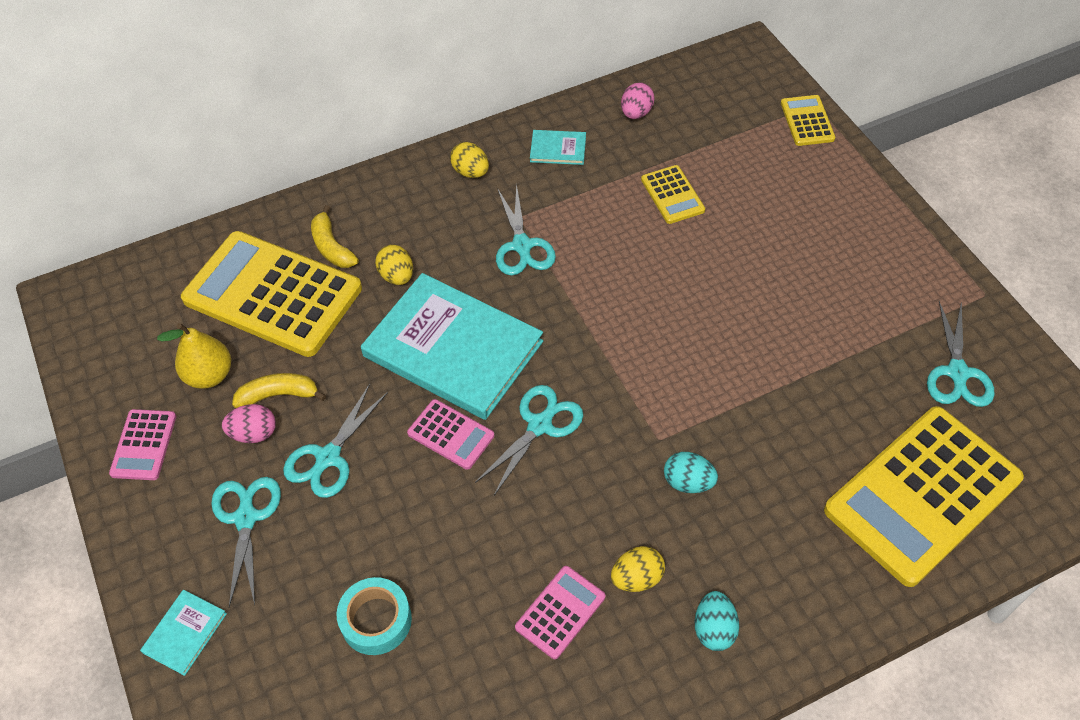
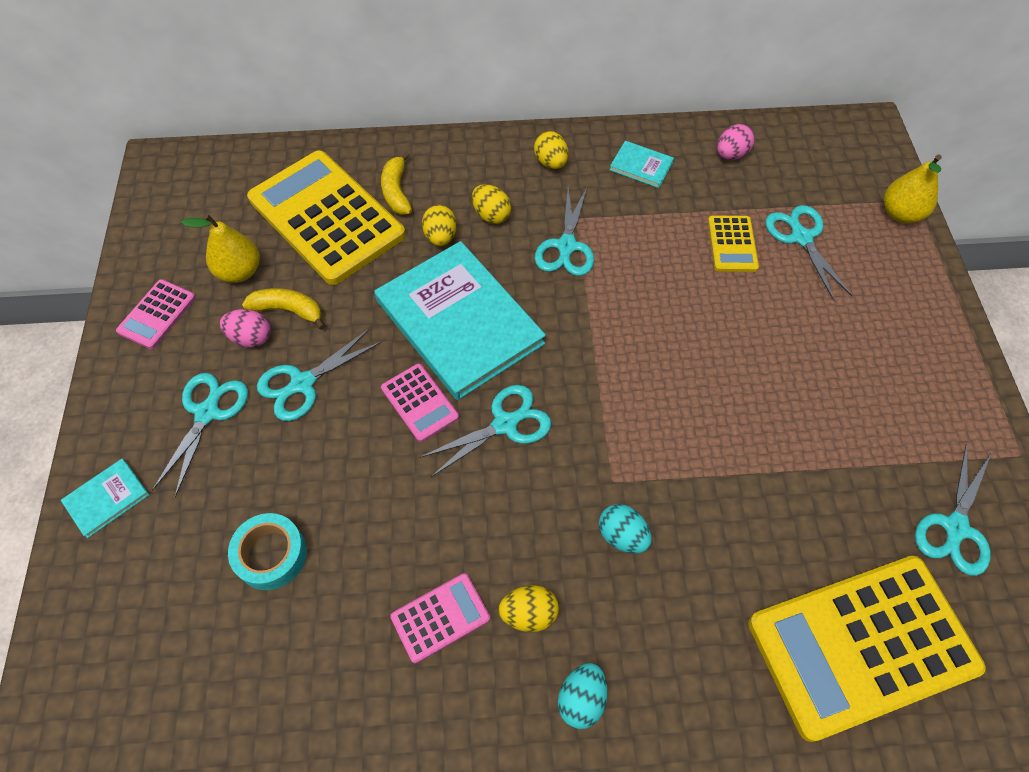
camera: 20 degrees right, 5 degrees up
(436, 240) = (491, 215): none -> yellow egg
(730, 169) = (801, 237): none -> turquoise scissors
(807, 121) = (900, 214): yellow calculator -> yellow pear

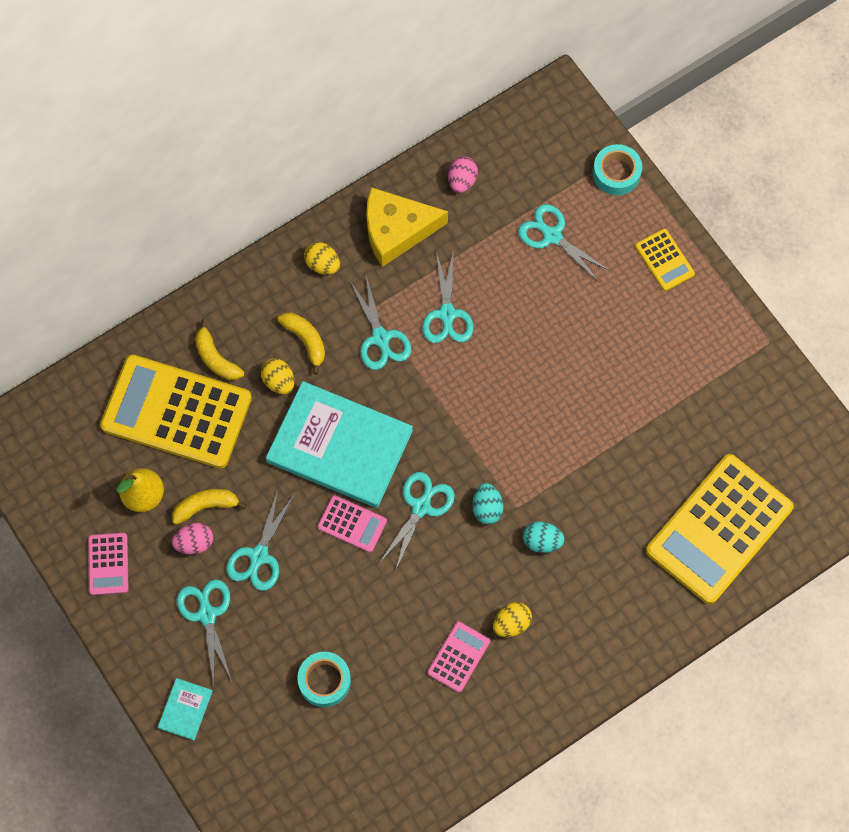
camera: 30 degrees left, 10 degrees up
(491, 215) = (306, 340): yellow egg -> yellow banana
(581, 699) = (571, 655): turquoise egg -> turquoise egg (487, 508)
(641, 166) = (396, 230): turquoise book -> yellow cheese
(732, 244) = (504, 269): yellow calculator -> yellow calculator (664, 260)
(900, 214) = (616, 173): yellow pear -> turquoise tape
(955, 528) = (746, 419): turquoise scissors -> turquoise scissors (447, 314)

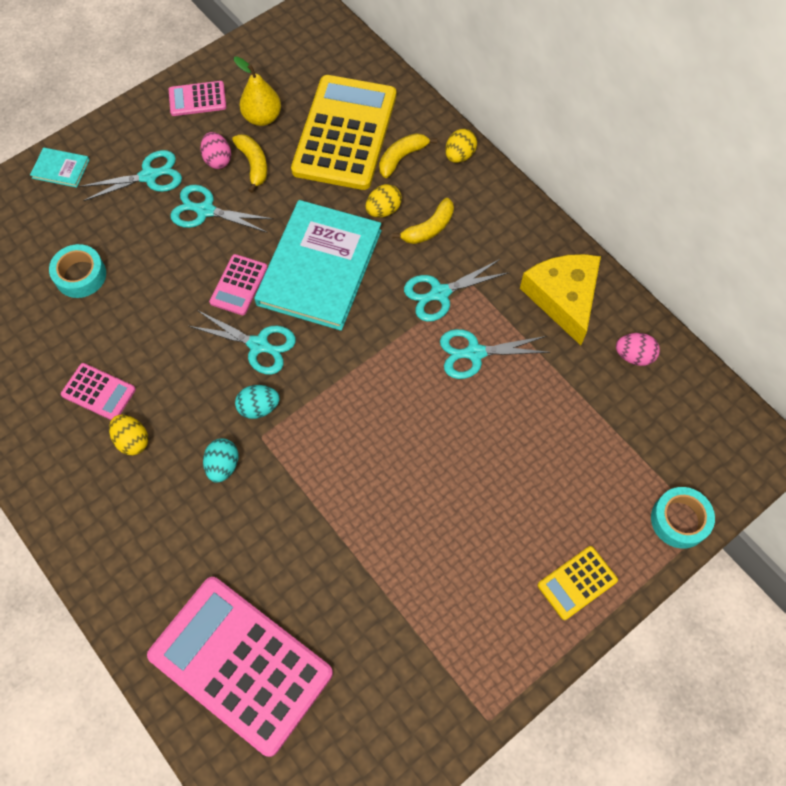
camera: 85 degrees right, 5 degrees down
(322, 264) = (513, 235): yellow egg -> yellow egg (459, 155)
(552, 236) = (585, 453): turquoise scissors -> none
(719, 529) = (240, 664): yellow calculator -> pink calculator

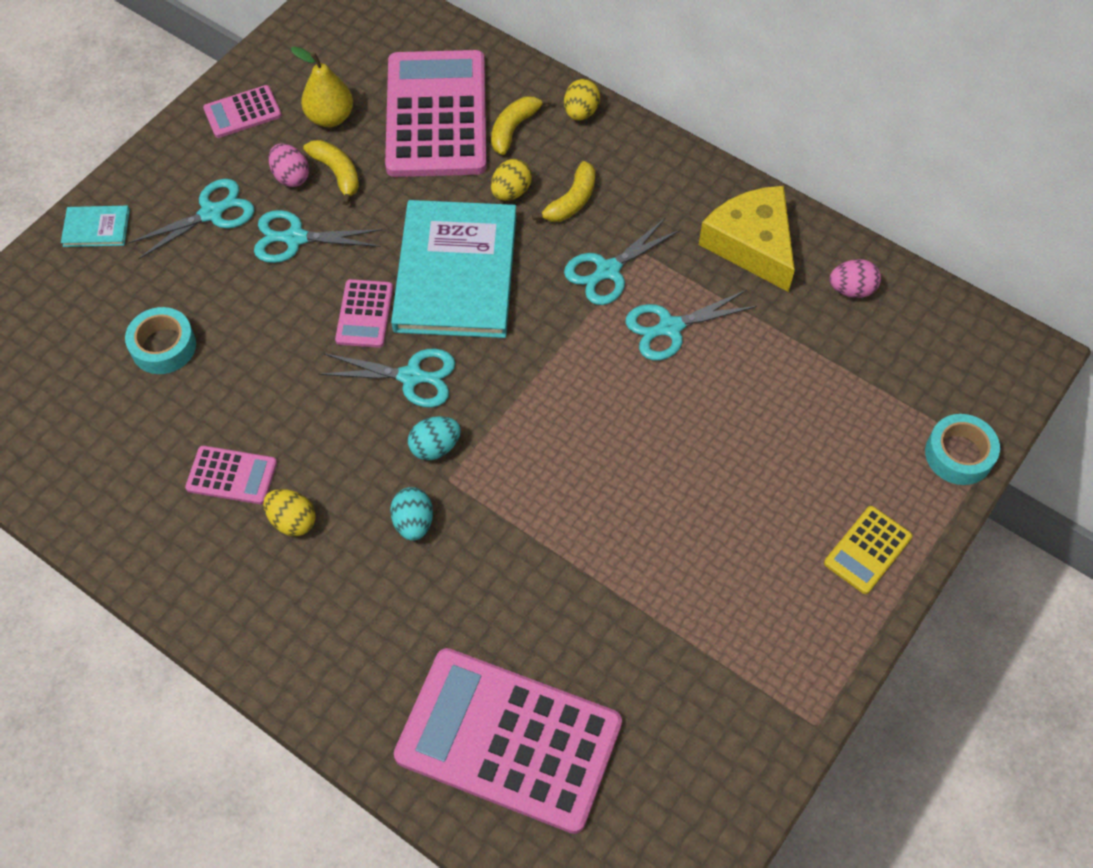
camera: 15 degrees left, 5 degrees down
(345, 133) = (436, 115): yellow calculator -> pink calculator

